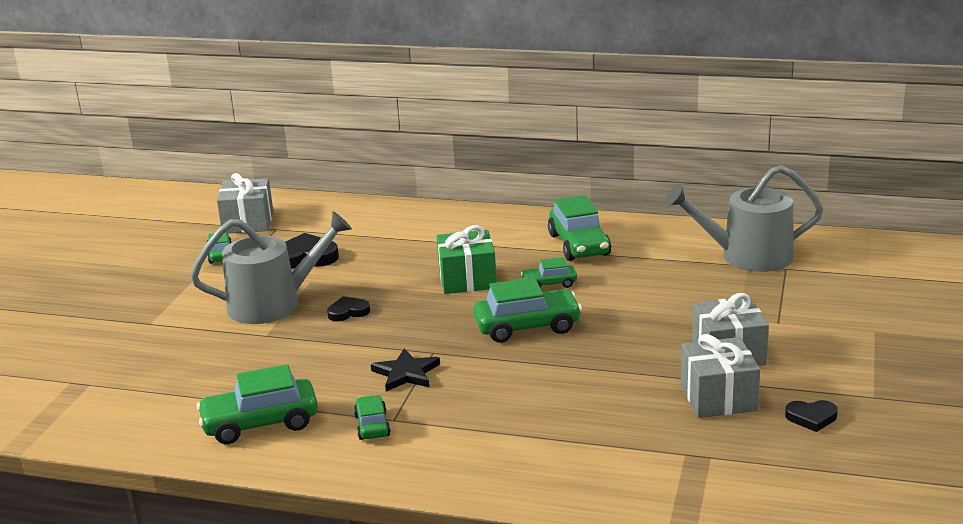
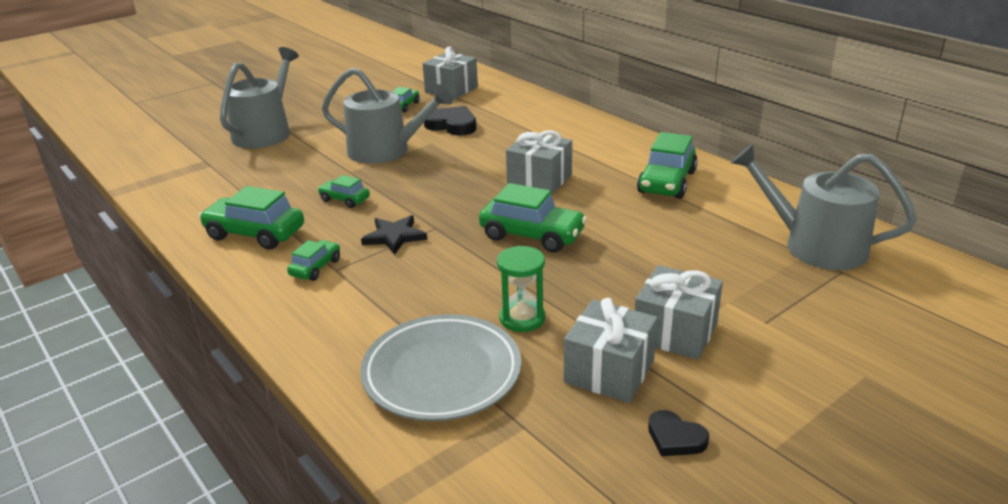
camera: 35 degrees right, 5 degrees up
(97, 331) = (265, 132): none -> grey watering can
(348, 312) = (423, 174): black heart -> none
(467, 279) = (539, 180): green gift -> grey gift
(549, 284) = (598, 206): green car -> green car (345, 199)
(603, 452) = (442, 373): none -> grey plate
(608, 390) = (522, 318): none -> green hourglass

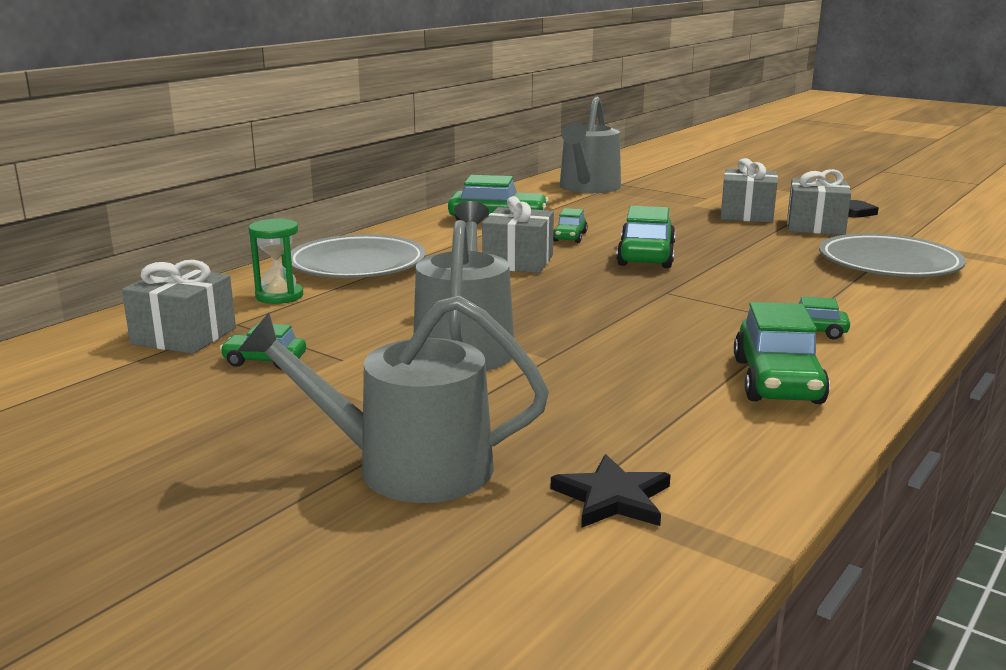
camera: 105 degrees left, 10 degrees down
(345, 199) = (638, 345): green car -> green car (570, 237)
(394, 236) = (704, 306): black star -> black star (612, 498)
(452, 125) = (354, 317): black heart -> none
(522, 318) = (785, 249): green hourglass -> green hourglass (279, 296)
(554, 127) = (357, 265): none -> grey plate

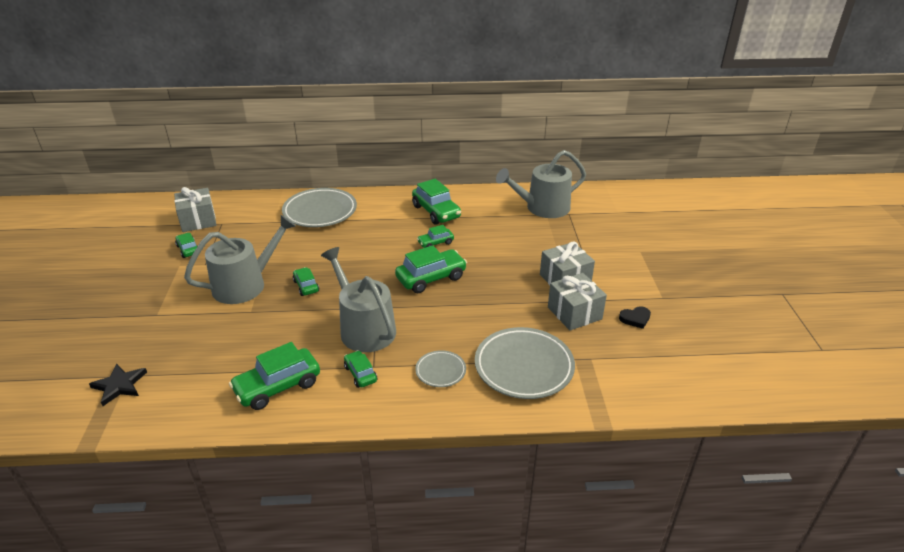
camera: 50 degrees right, 15 degrees up
(279, 296) = (261, 215): green hourglass -> none
(408, 467) = (116, 327): grey watering can -> grey watering can (364, 328)
(518, 262) = (375, 247): grey gift -> none
(543, 313) = (306, 286): none -> green car
(852, 296) = (440, 371): none -> grey plate

